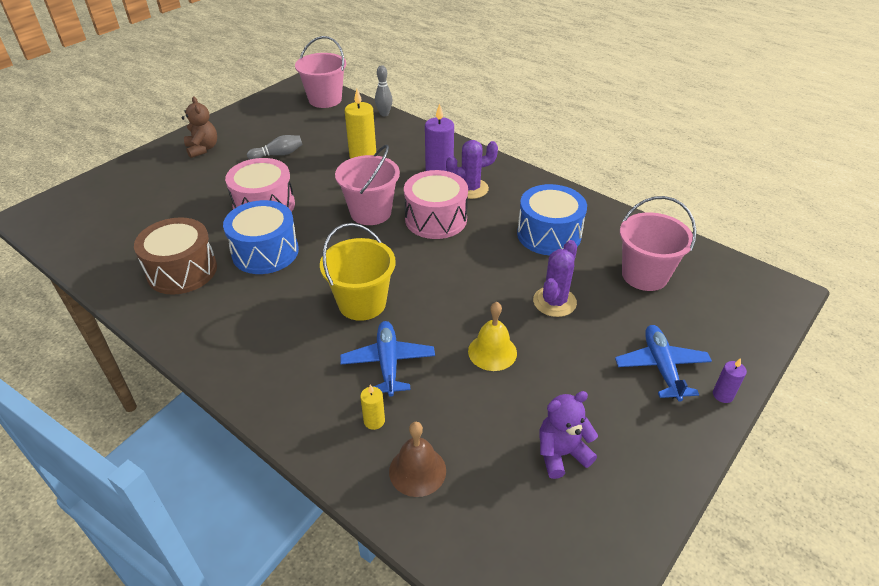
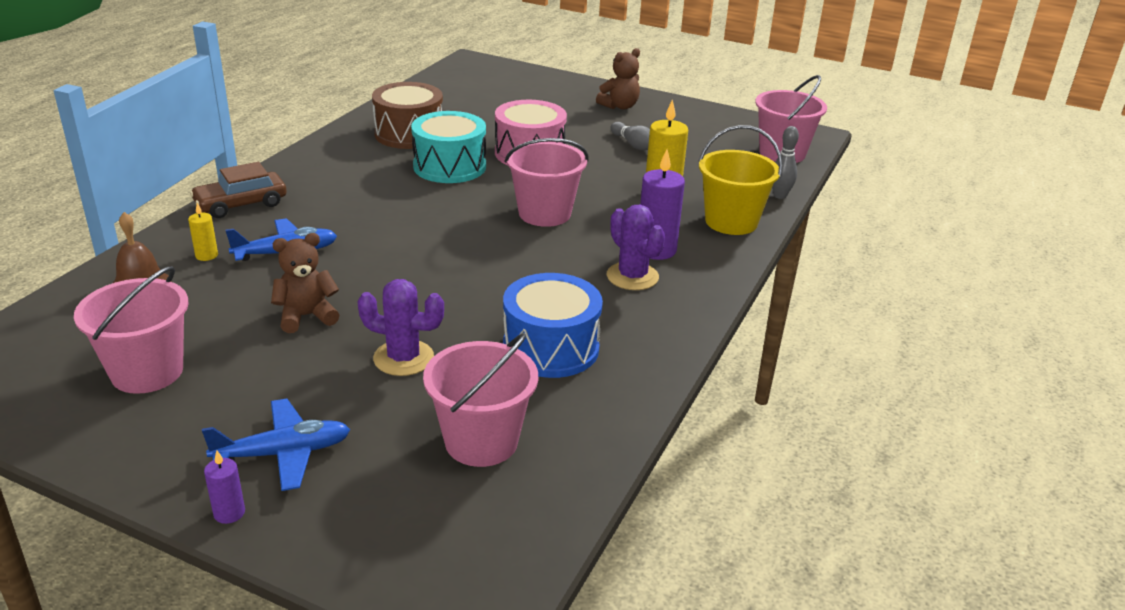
camera: 75 degrees right, 10 degrees down
(265, 252) = (449, 166): blue drum -> turquoise drum
(277, 397) = (241, 204): none -> brown car
(362, 303) = (378, 228): yellow bucket -> yellow bucket (731, 222)
(436, 219) = (549, 257): pink drum -> none
(492, 352) = (306, 316): yellow bell -> brown teddy bear
(561, 453) = (147, 372): purple teddy bear -> pink bucket

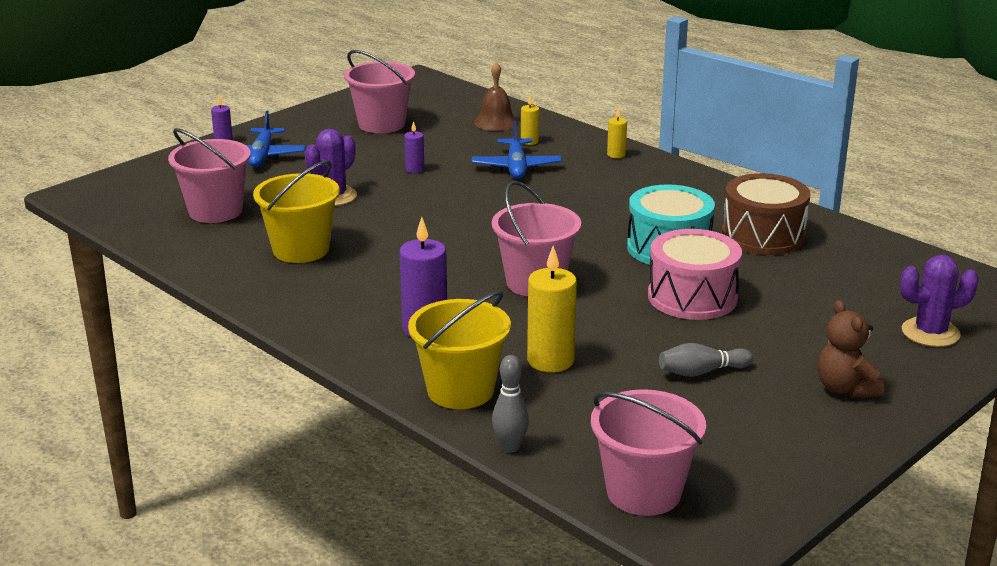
camera: 110 degrees right, 5 degrees down
(241, 204) = (616, 155): brown car -> yellow candle
(306, 316) = (415, 169): brown teddy bear -> purple candle
(550, 348) = (301, 249): blue drum -> yellow bucket
(632, 276) = (383, 305): purple cactus -> purple cactus (930, 333)

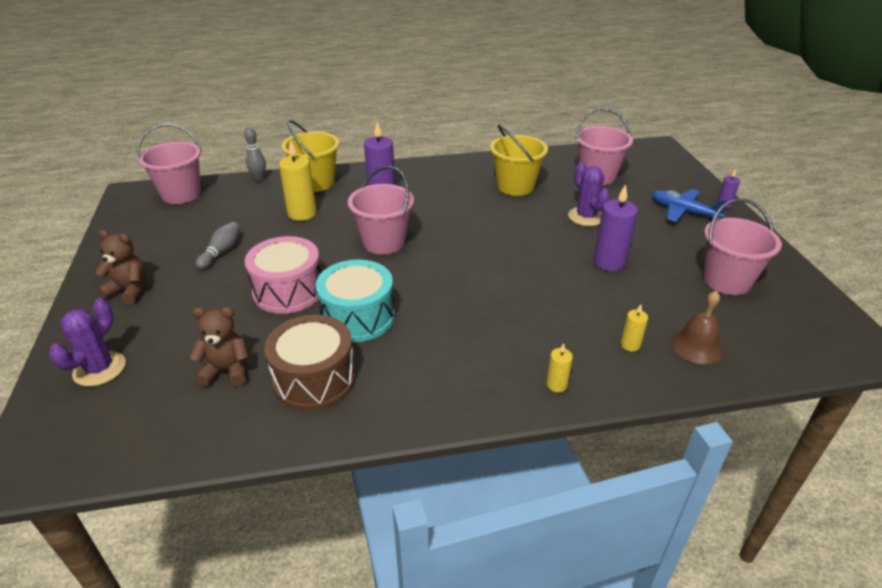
camera: 125 degrees right, 10 degrees up
(415, 169) = (609, 262): purple candle -> purple candle, size x1.92
(516, 167) = (574, 311): blue plane -> none
(822, 274) = (226, 371): none -> brown teddy bear

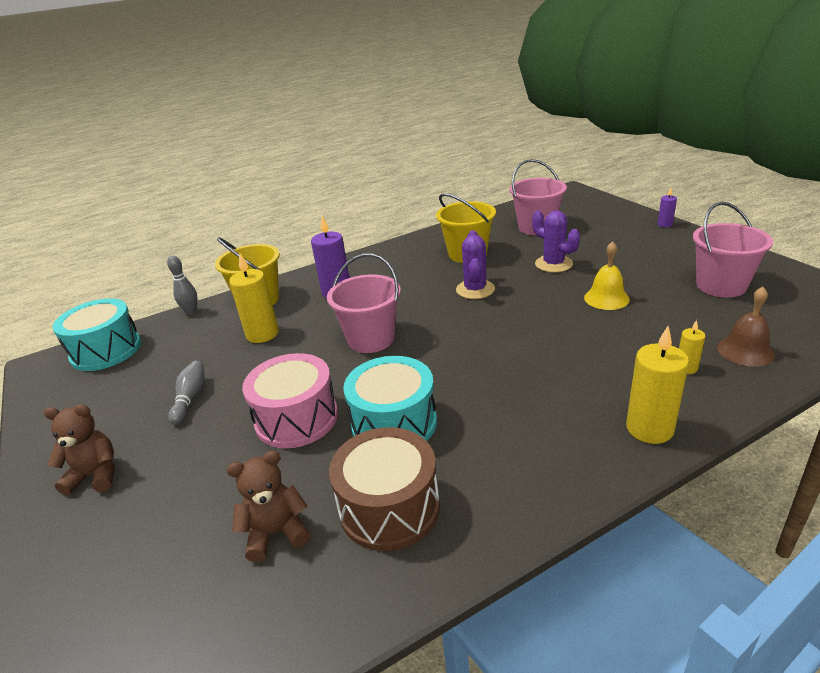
camera: 15 degrees left, 5 degrees down
(99, 369) = (104, 586): purple cactus -> purple cactus (475, 289)
(181, 194) = (106, 350): pink bucket -> turquoise drum
(556, 385) = (649, 428): yellow candle -> yellow candle, size x1.92
(609, 262) = (606, 298): purple candle -> yellow bell
(683, 212) = (636, 238): blue plane -> none

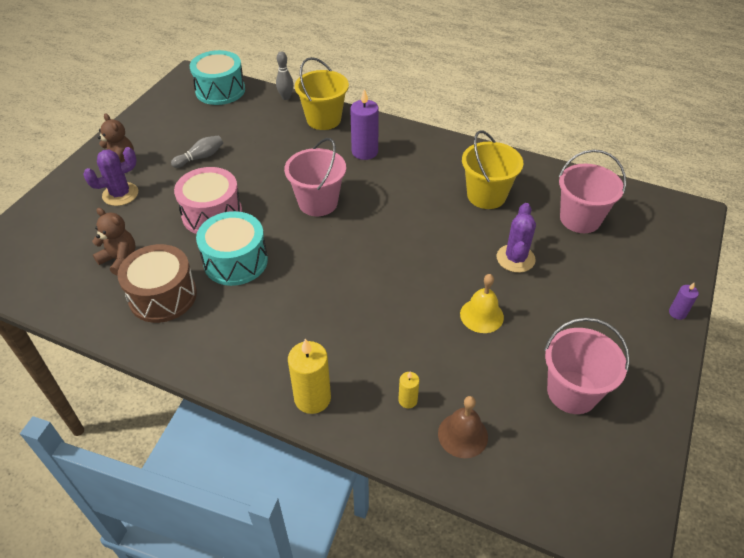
camera: 50 degrees right, 15 degrees up
(262, 334) = (285, 146): yellow candle -> none
(475, 289) = (430, 227): purple cactus -> purple cactus (120, 194)

